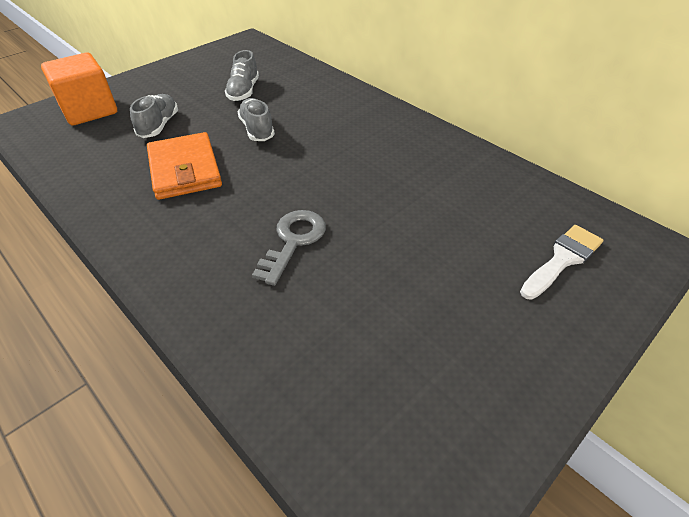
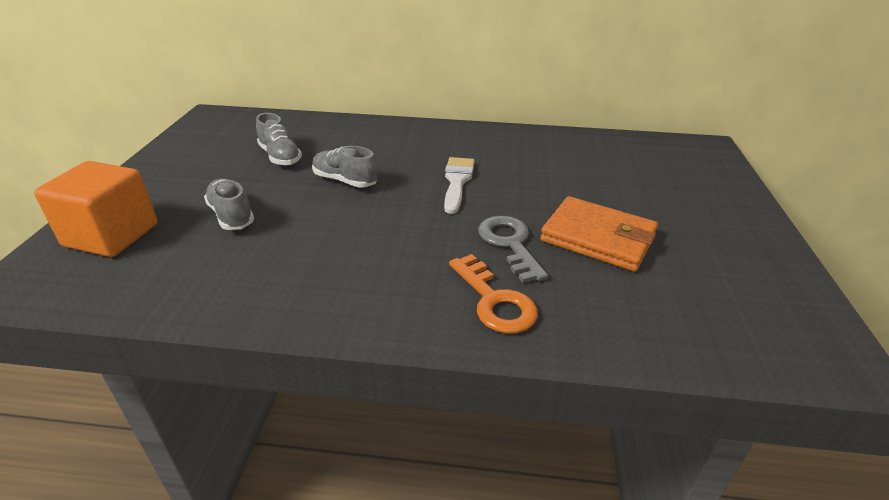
camera: 40 degrees left, 10 degrees down
(184, 170) = (325, 238): orange wallet -> orange wallet (597, 238)
(215, 279) = (494, 301): none -> orange key
(562, 259) = (680, 173): white brush -> white brush (457, 181)

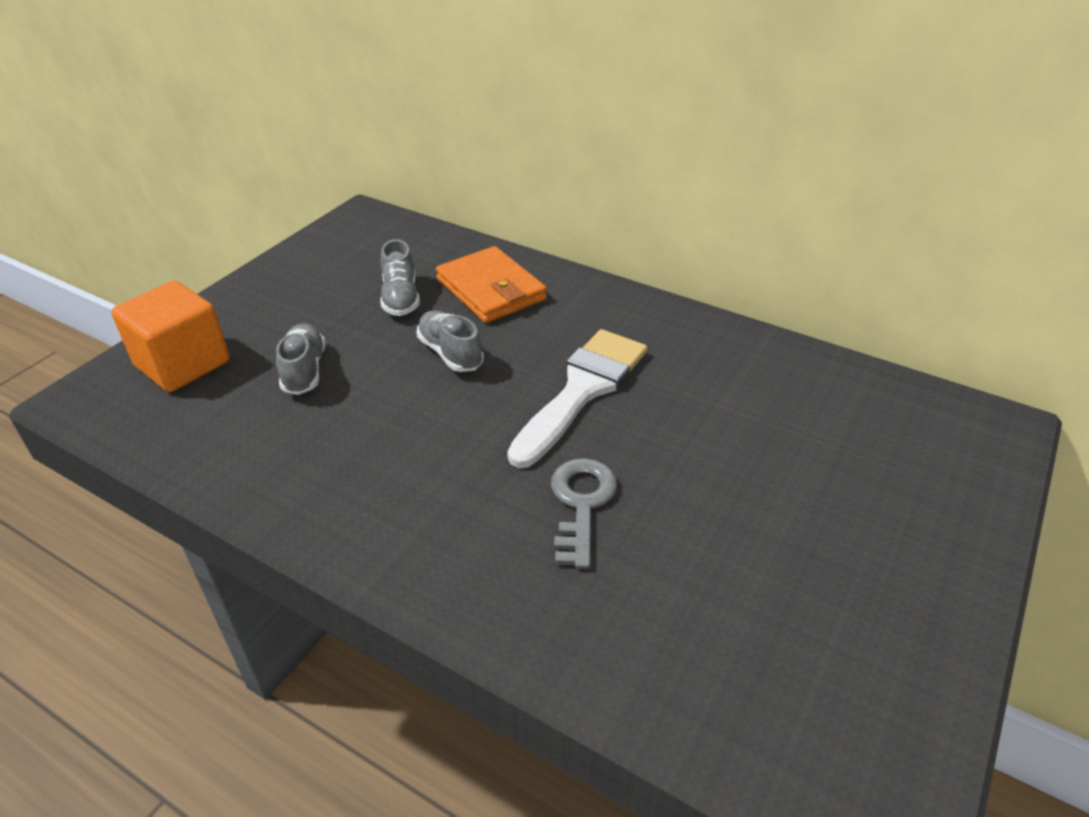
camera: 25 degrees right, 5 degrees up
(457, 181) = (582, 390): white brush -> white brush, size x1.57
(494, 301) = (507, 576): orange key -> none
(597, 238) = (700, 531): orange wallet -> orange wallet (491, 289)

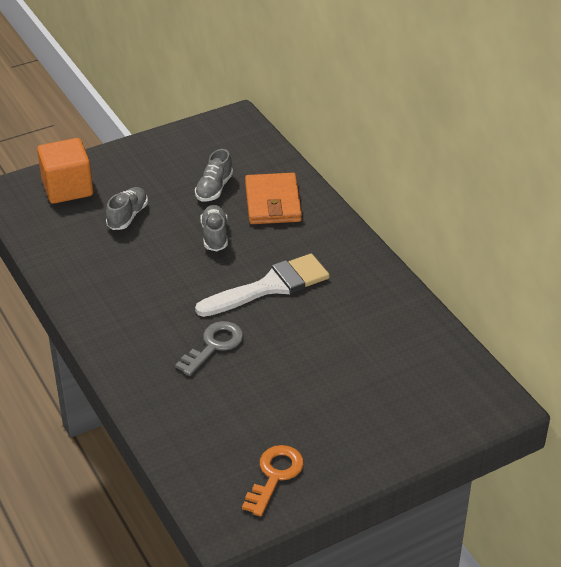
camera: 30 degrees right, 0 degrees up
(865, 677) = (275, 476): none -> orange key

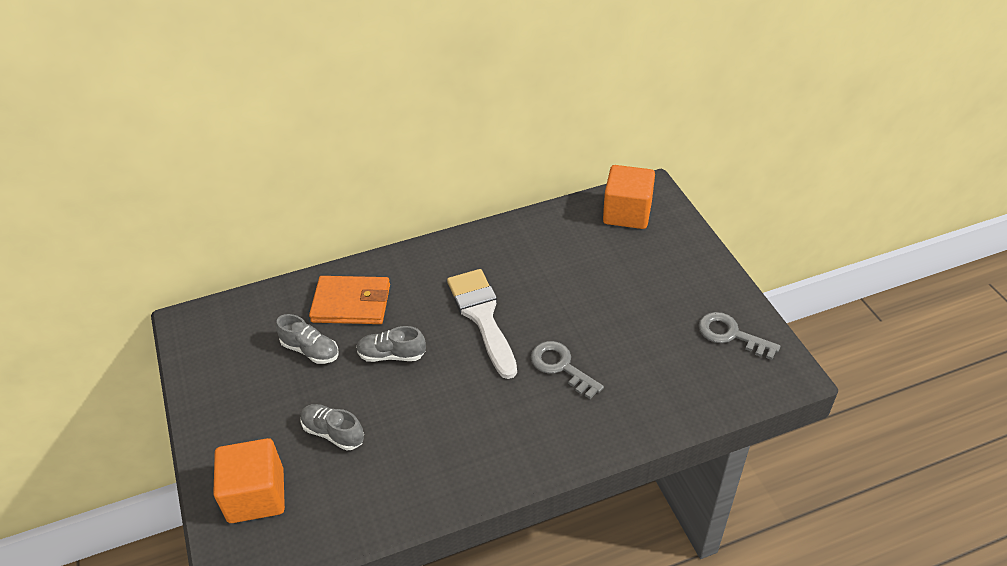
camera: 80 degrees left, 5 degrees up
(275, 476) = (731, 335): orange key -> grey key
(451, 384) = (627, 213): none -> orange cube

